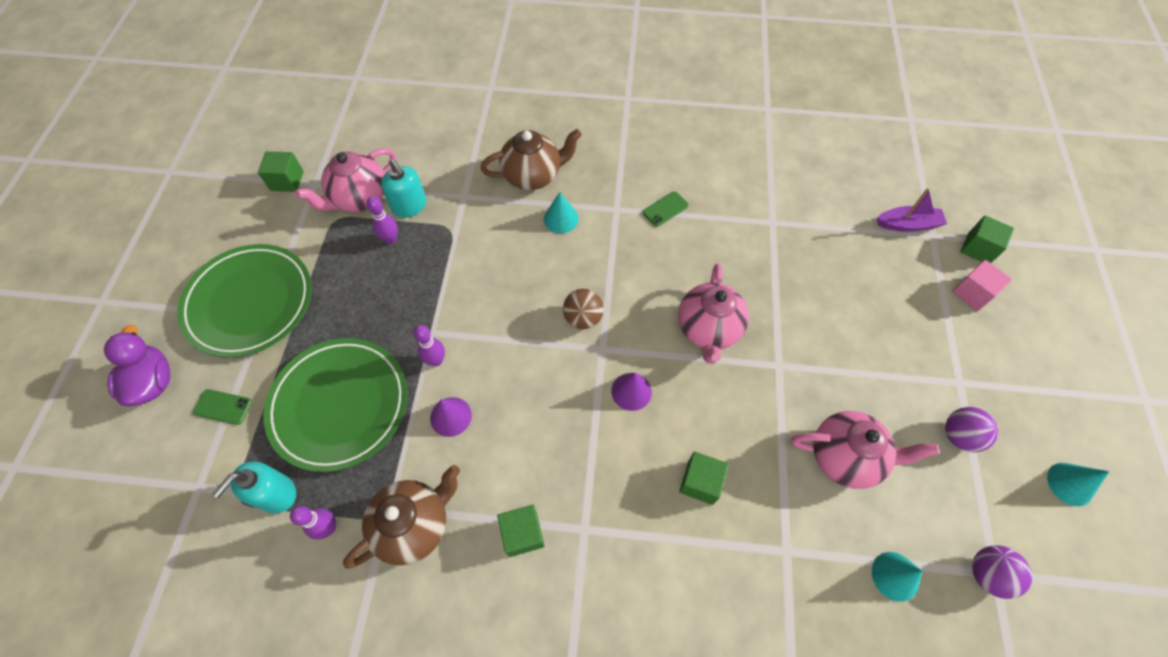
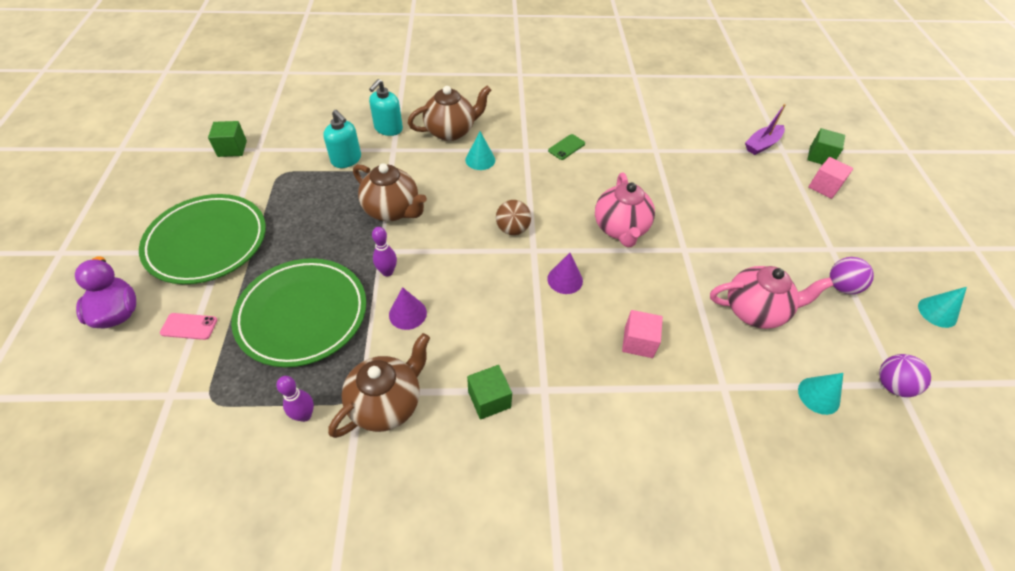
camera: 10 degrees left, 10 degrees down
(223, 407) = (189, 326): green phone -> pink phone
(276, 494) = (249, 392): turquoise soap dispenser -> turquoise soap dispenser (388, 128)
(360, 198) = (301, 157): pink teapot -> none
(391, 239) = (333, 185): purple bowling pin -> none
(452, 280) = (392, 210): none -> brown teapot
(700, 482) = (638, 342): green cube -> pink cube
(907, 224) = (762, 144): purple boat -> purple boat turned 150 degrees clockwise

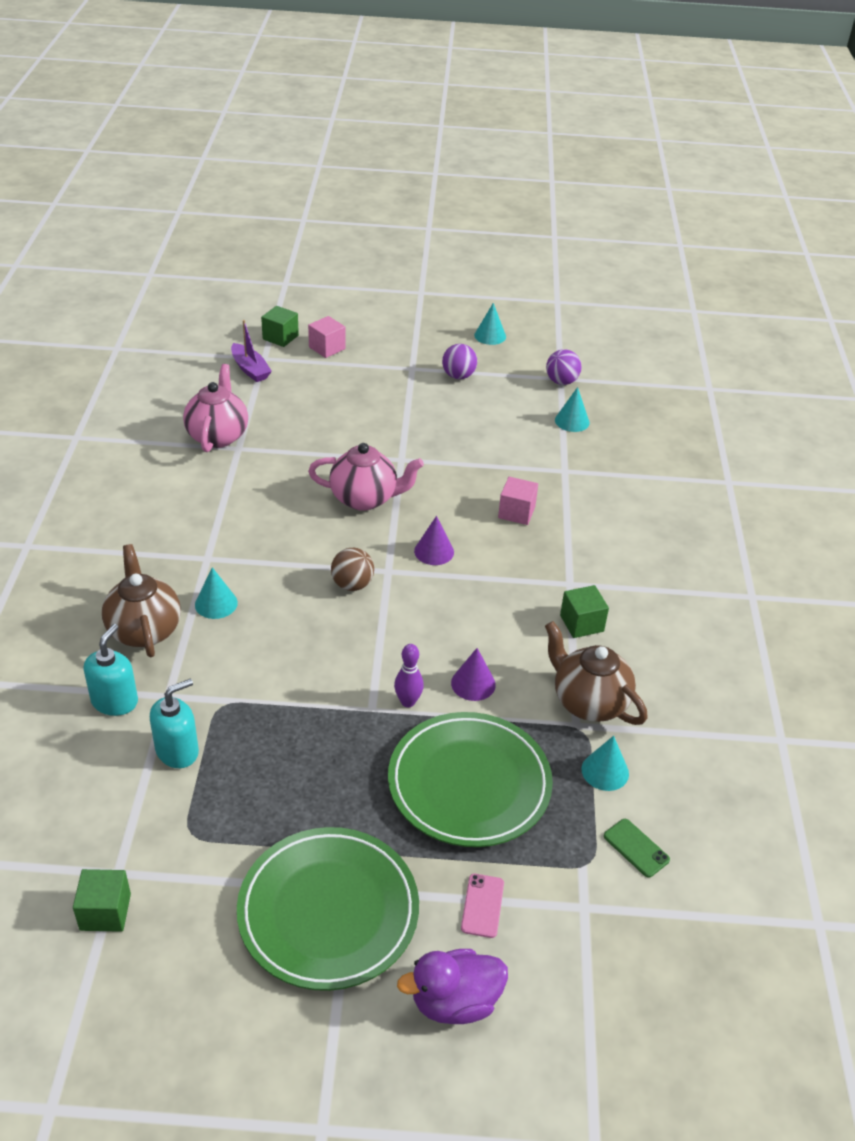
camera: 85 degrees left, 10 degrees down
(304, 415) = (605, 771): purple bowling pin -> turquoise cone
(388, 128) = (115, 701): turquoise soap dispenser -> turquoise soap dispenser turned 105 degrees counterclockwise
(392, 210) = (299, 697): brown teapot -> none
(566, 147) = (212, 520): green phone -> green phone (636, 848)
(755, 311) = (483, 432): pink teapot -> pink teapot (218, 436)

